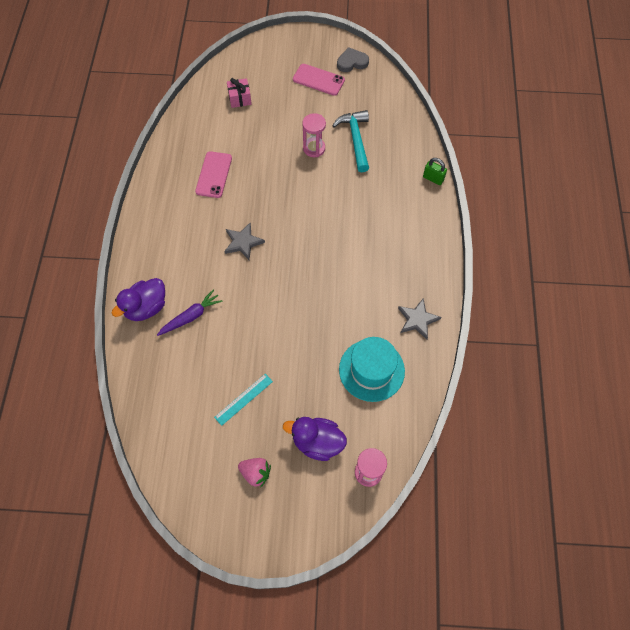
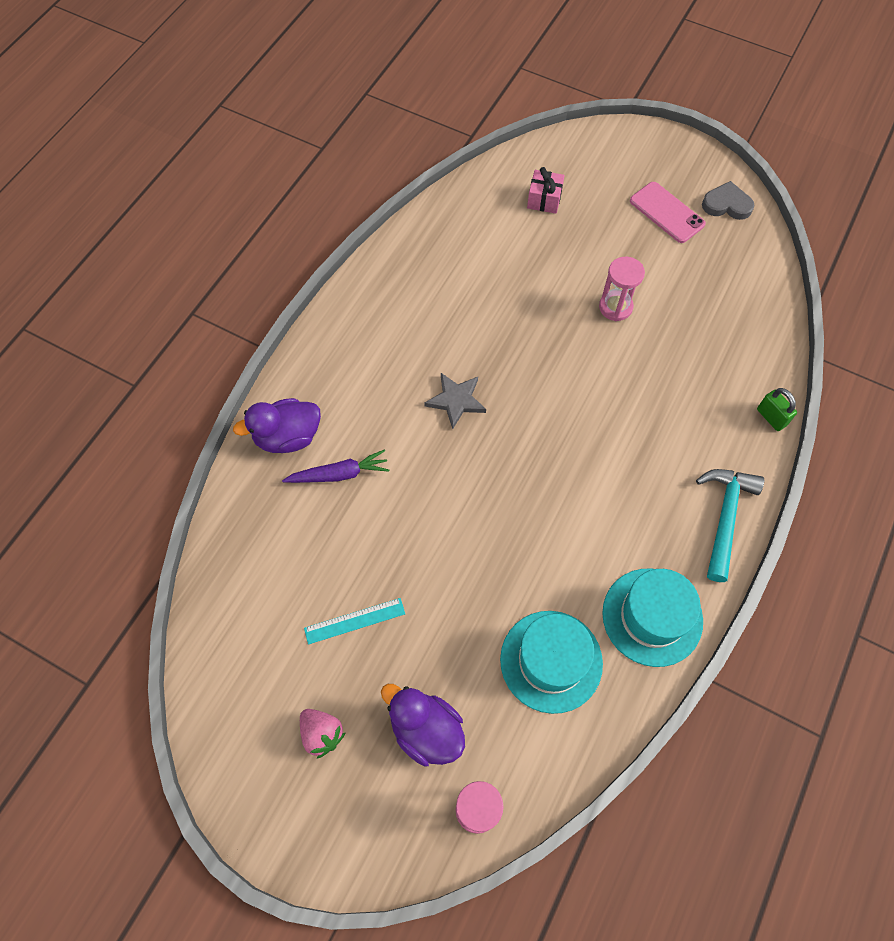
camera: 25 degrees right, 0 degrees up
(214, 175) = (460, 291): pink phone -> none
(355, 139) = (681, 317): turquoise hammer -> turquoise hammer (724, 517)
(417, 320) = (652, 616): grey star -> turquoise hat

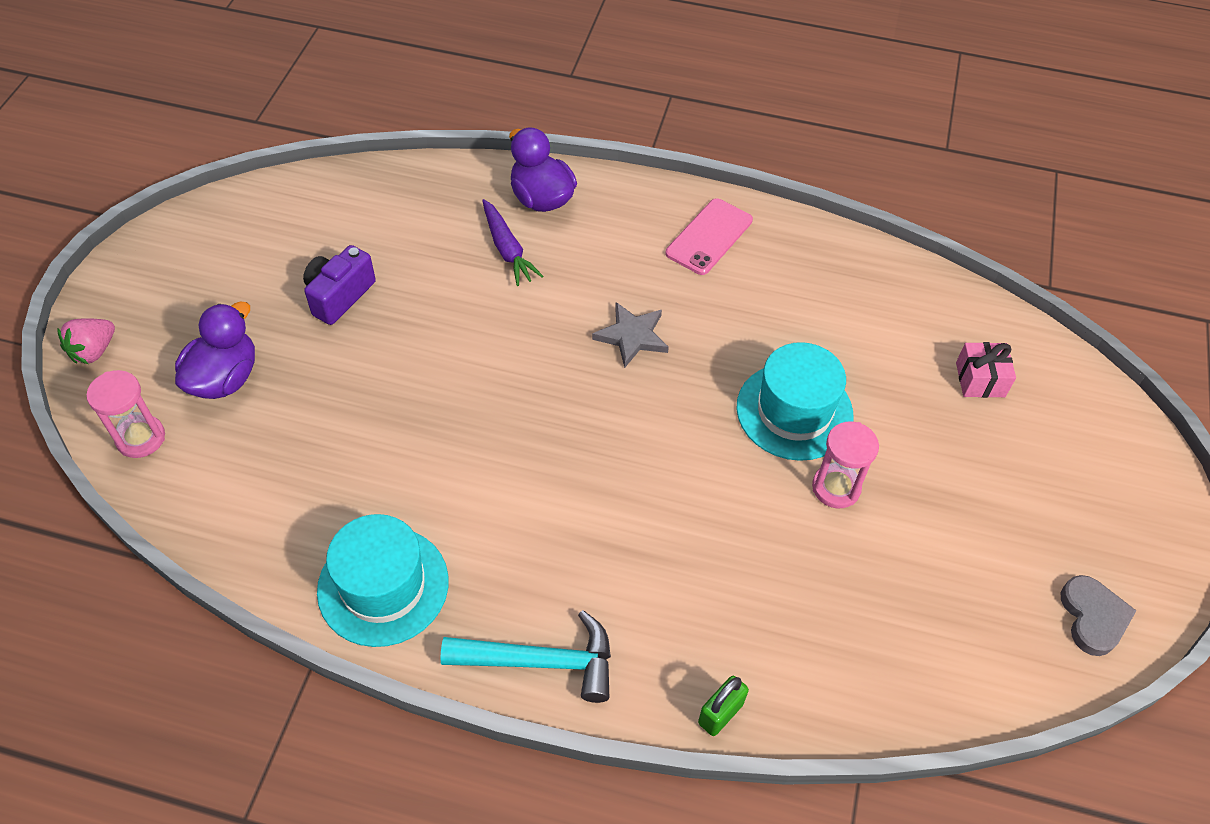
camera: 75 degrees right, 10 degrees down
(322, 734) = (216, 293): pink strawberry -> pink strawberry (94, 351)
(354, 620) = (339, 296): turquoise ruler -> purple camera
(551, 661) = (313, 483): turquoise hat -> turquoise hat (794, 411)
(667, 212) = (1034, 534): pink phone -> pink phone (709, 237)

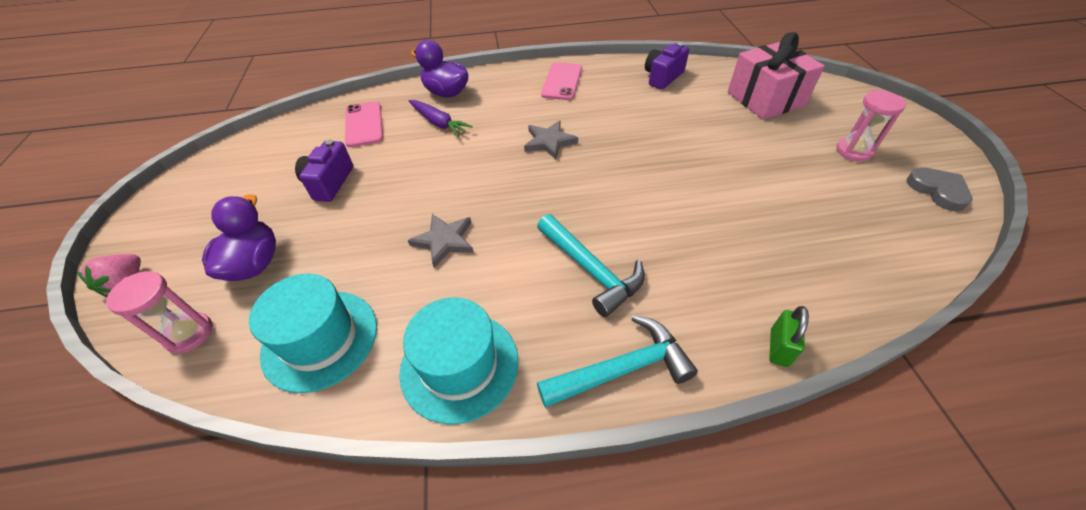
camera: 20 degrees left, 5 degrees down
(413, 215) = (364, 124): none -> pink phone
(434, 432) = (444, 241): none -> grey star
(576, 538) = (591, 270): none -> turquoise hammer
(794, 411) = (677, 147): turquoise hat -> turquoise hat (320, 339)
(836, 488) = (735, 177): pink hourglass -> pink hourglass (853, 151)
(858, 283) = (662, 77): none -> purple camera
(980, 380) = (765, 99): pink gift -> pink gift, size x1.95

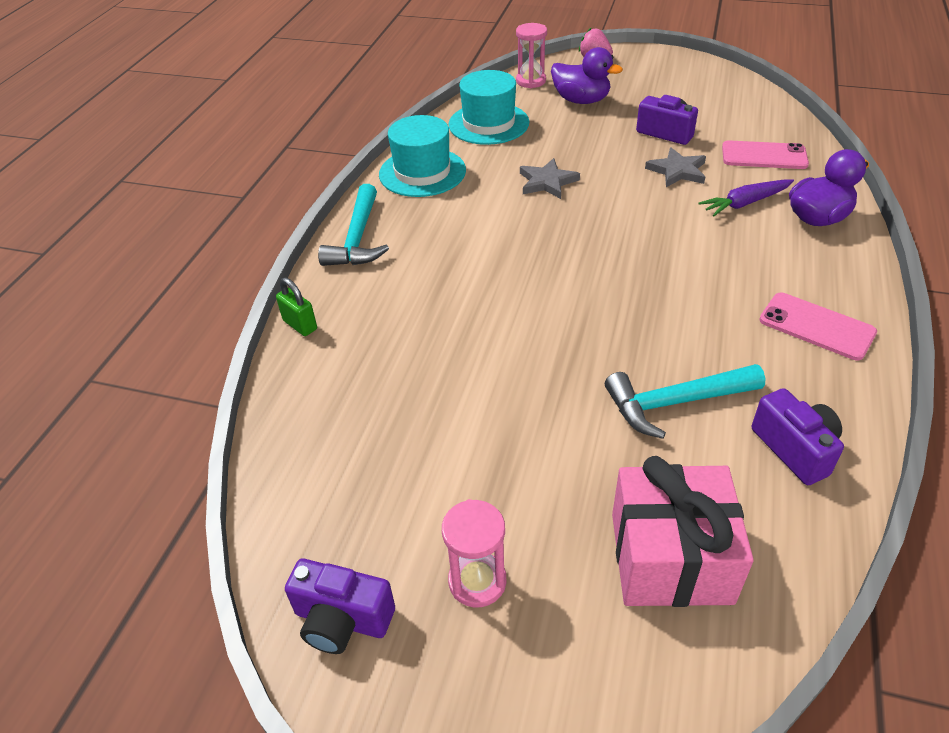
camera: 115 degrees right, 5 degrees down
(549, 142) = (665, 275): grey star -> grey star (677, 171)
(591, 270) = (456, 251): turquoise hammer -> turquoise hammer (675, 403)
(938, 191) = (342, 620): grey heart -> purple camera

